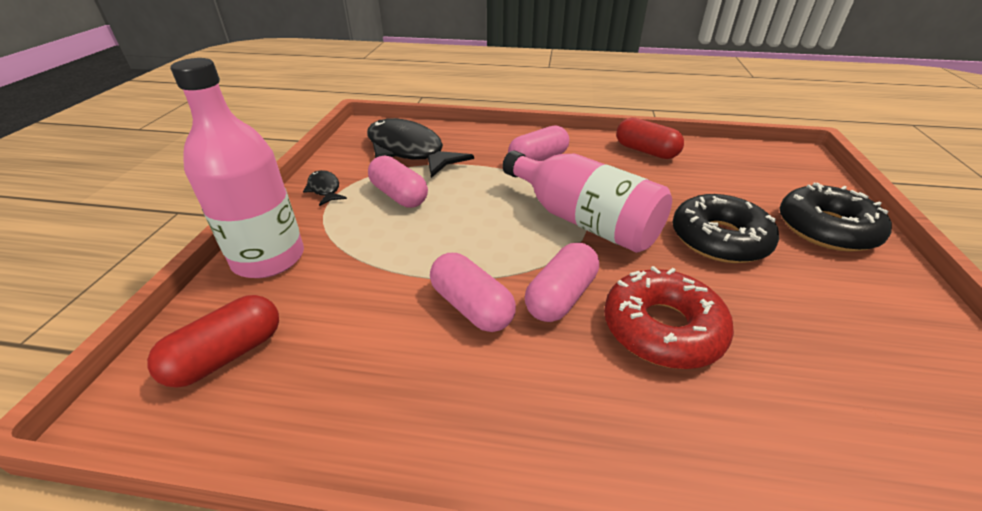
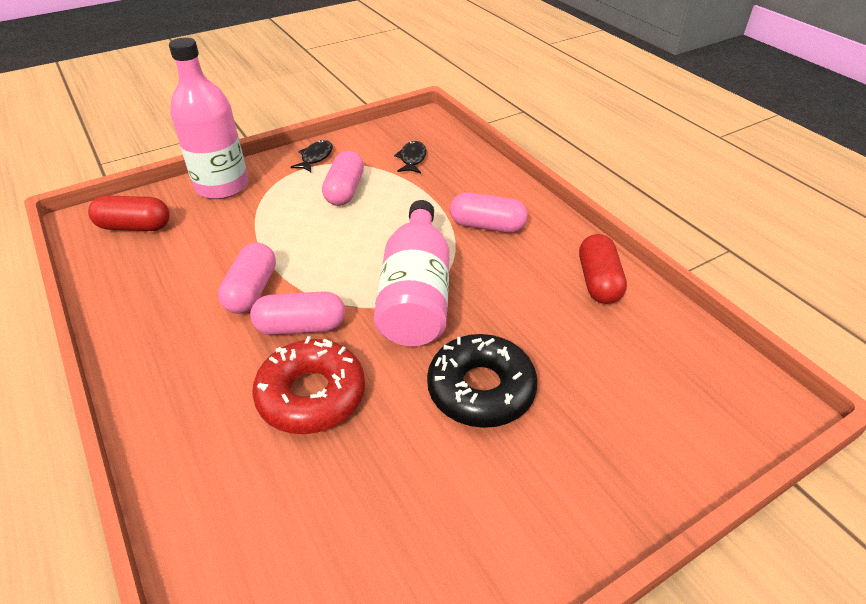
camera: 50 degrees right, 5 degrees up
(409, 151) = (412, 159): black fish -> black fish, size x0.44
(826, 229) = (597, 468): black donut -> none

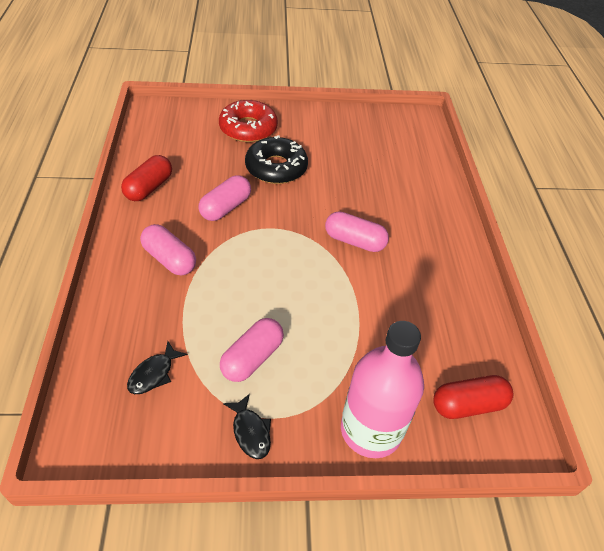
camera: 155 degrees left, 5 degrees up
(134, 226) = (468, 405): red capsule -> red capsule turned 45 degrees counterclockwise
(251, 291) = (378, 283): pink capsule -> pink capsule (225, 208)
(311, 395) = (365, 201): red donut -> red donut (248, 128)
(315, 157) = (250, 432): black fish -> black fish turned 75 degrees counterclockwise
(416, 294) = (268, 230): pink bottle -> none

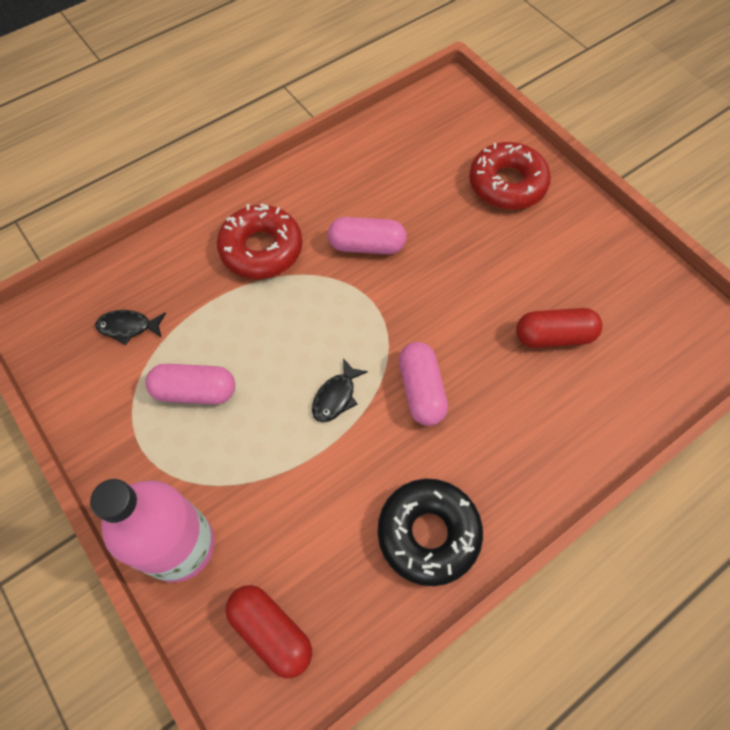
camera: 60 degrees right, 15 degrees up
(149, 188) = (338, 169): red capsule -> red capsule (554, 336)
(169, 259) = (261, 249): pink capsule -> red donut
(250, 432) = (116, 440): black fish -> black fish (336, 396)
(276, 168) = (468, 249): black donut -> black donut (428, 533)

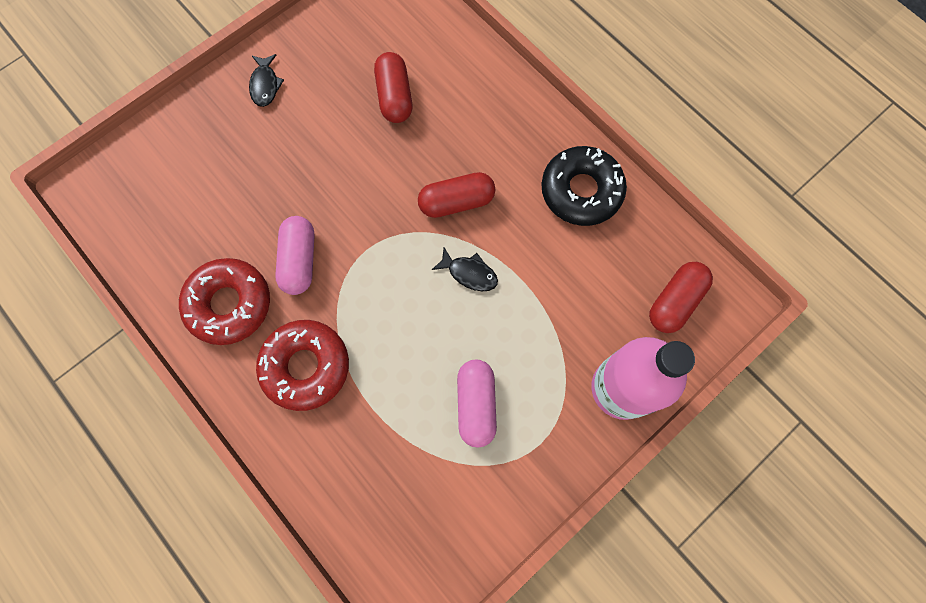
camera: 95 degrees left, 10 degrees up
(128, 327) = (409, 491): black fish -> black fish (265, 85)
(421, 390) = (456, 202): pink capsule -> red capsule
(507, 184) = (220, 132): red donut -> red donut (229, 304)

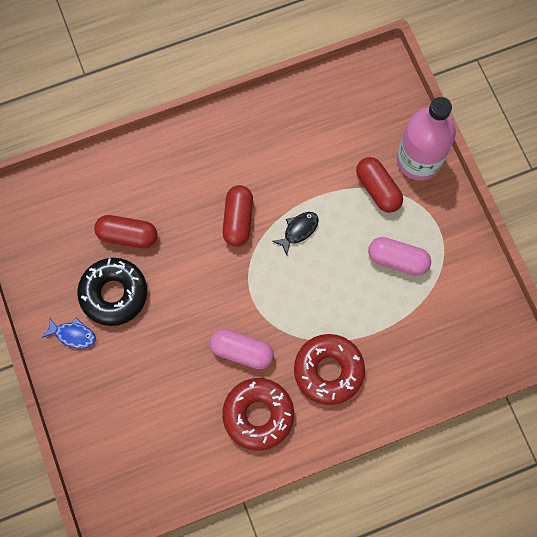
camera: 70 degrees left, 0 degrees up
(265, 85) = (73, 335): black fish -> blue fish
(581, 191) = (263, 129): black donut -> black donut (114, 294)
(675, 301) = (370, 101): red capsule -> red capsule (378, 189)

